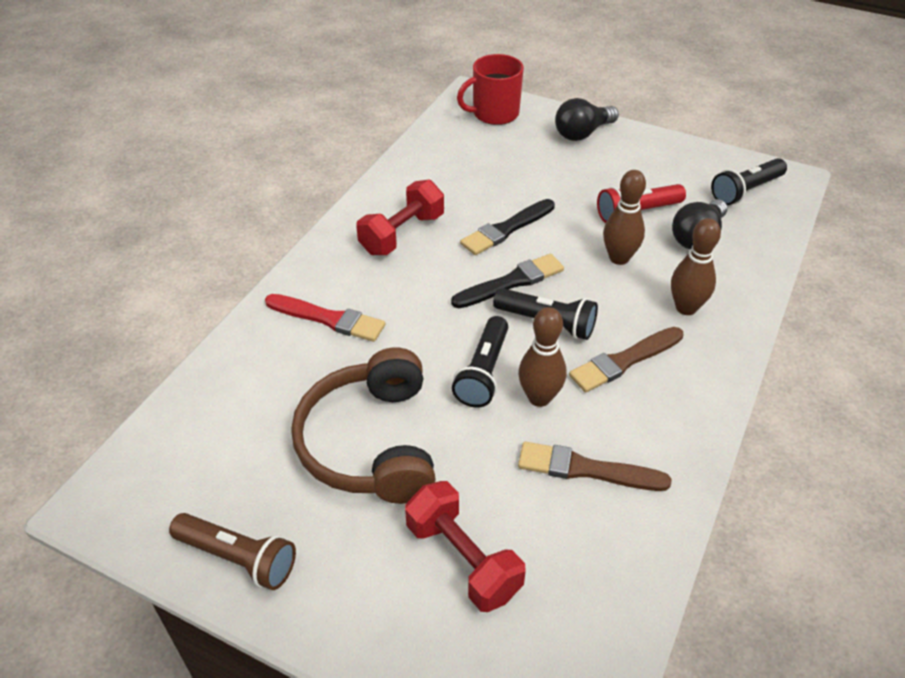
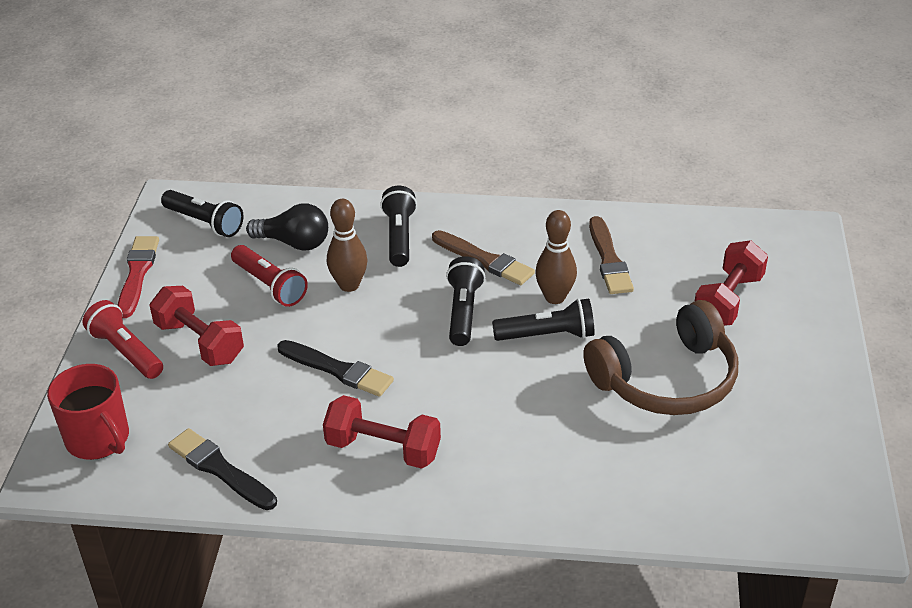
camera: 110 degrees left, 5 degrees down
(238, 558) = (821, 415): brown flashlight -> none
(328, 319) = (544, 461): red brush -> red brush (137, 274)
(511, 282) = (420, 347): black brush -> black brush (220, 469)
(577, 167) = (199, 342): none -> red dumbbell
(582, 133) = (126, 352): black light bulb -> red flashlight
(686, 308) = (399, 237): brown bowling pin -> black flashlight

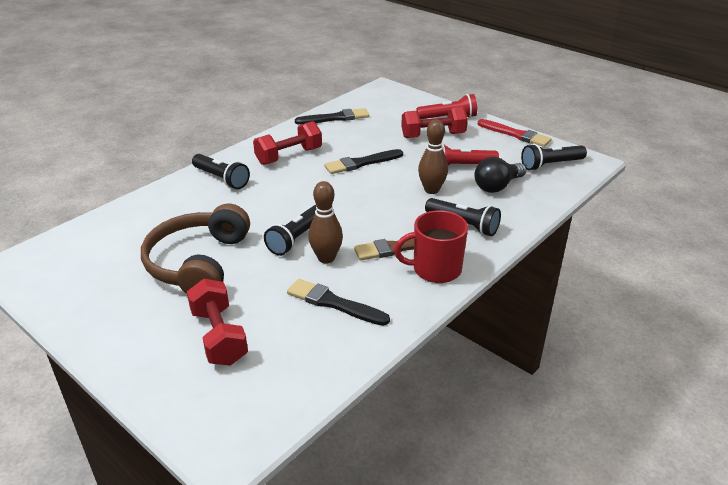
camera: 125 degrees right, 5 degrees down
(98, 439) = (392, 100): red mug -> red mug (435, 269)
(463, 311) = (357, 218): black flashlight -> black flashlight (221, 179)
(609, 259) = (334, 303): brown brush -> black brush

